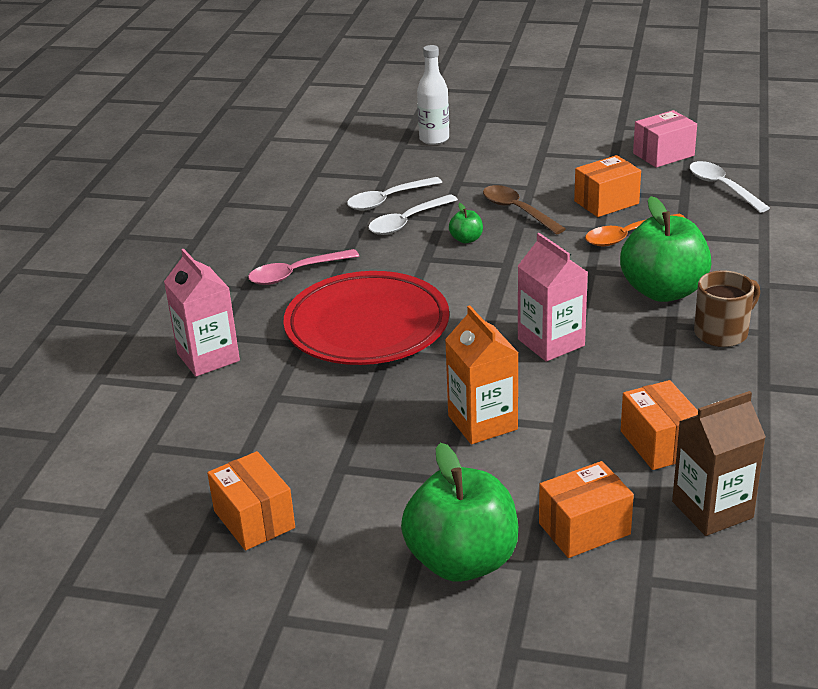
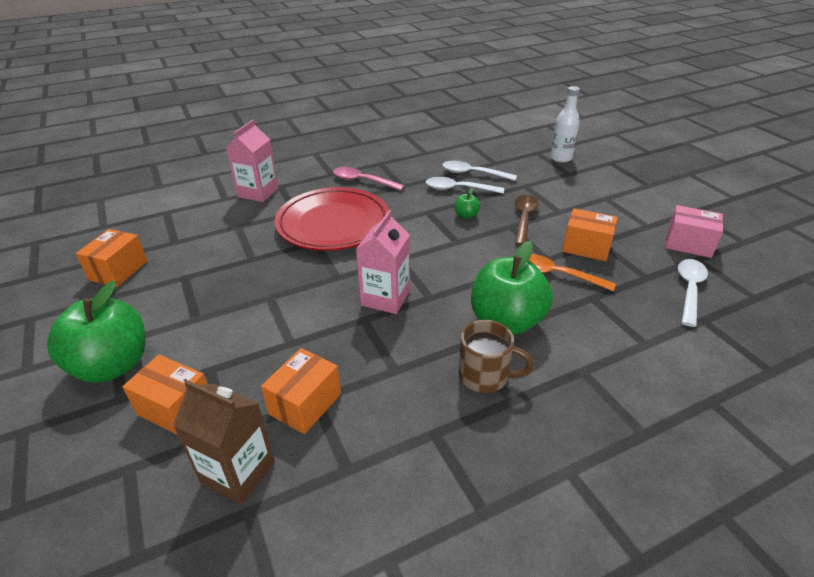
camera: 50 degrees right, 5 degrees up
(482, 422) = (268, 309): orange carton -> none

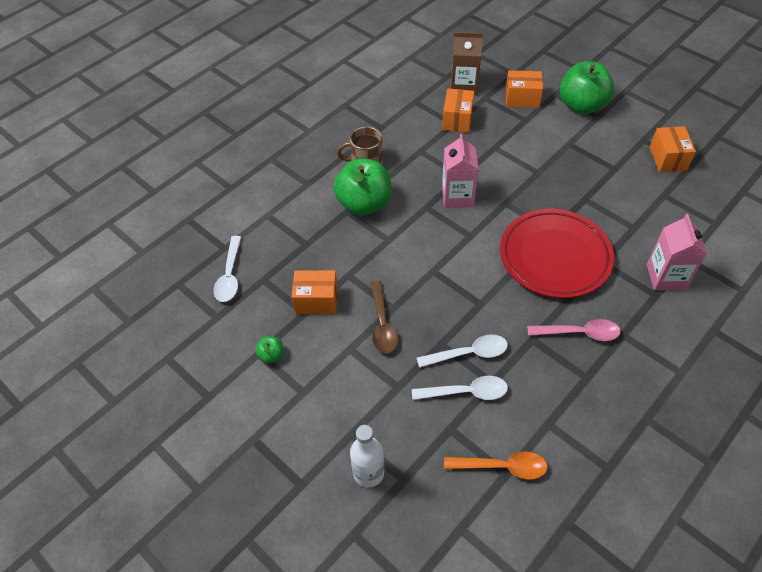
camera: 160 degrees right, 15 degrees up
(466, 215) = (440, 310): green apple -> green apple (271, 355)
(557, 274) = (337, 259): orange spoon -> orange spoon (502, 467)
(688, 244) = (221, 336): pink box -> none

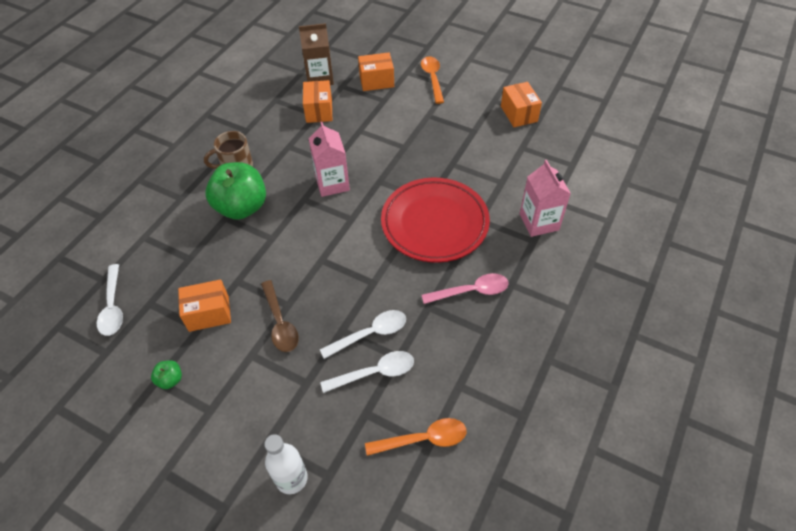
camera: 15 degrees left, 0 degrees up
(581, 106) = (432, 79): green apple -> orange spoon

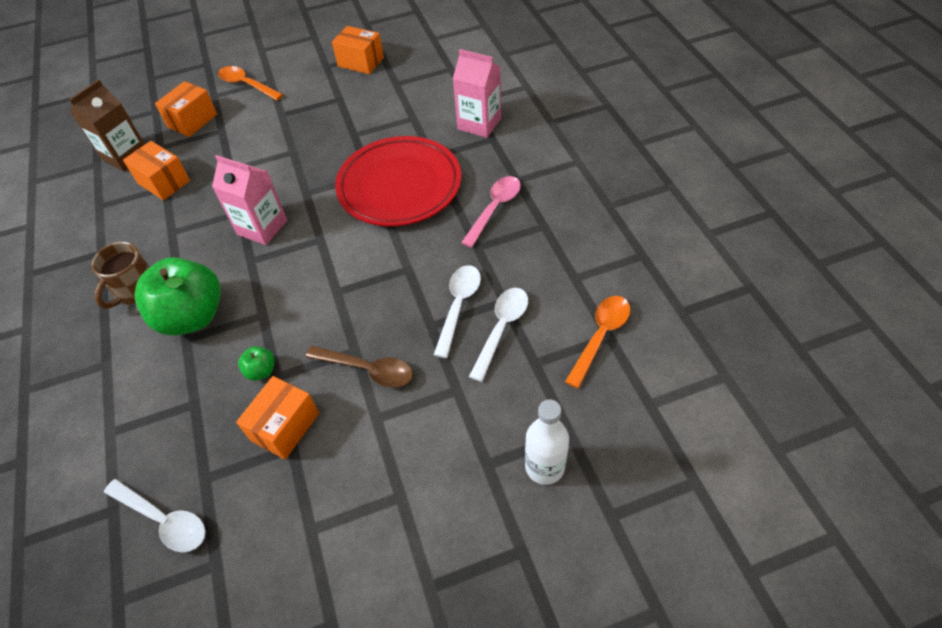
camera: 45 degrees left, 0 degrees up
(170, 380) = (324, 514): green apple -> green apple (261, 371)

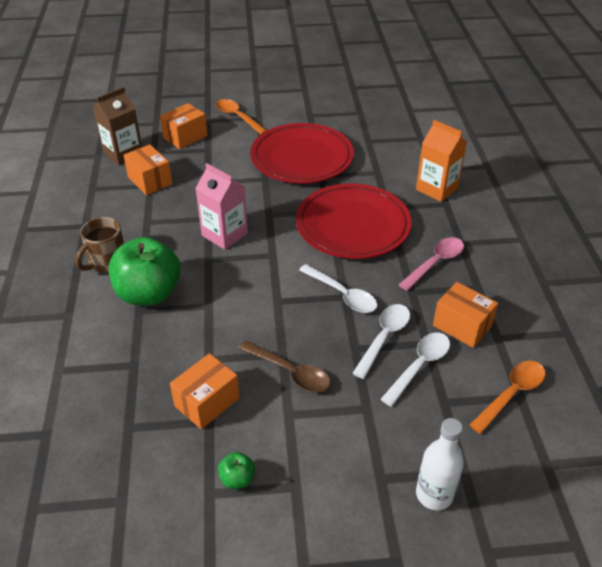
camera: 10 degrees right, 10 degrees down
(163, 520) = (86, 452): white spoon -> white spoon (342, 294)
(261, 371) = (197, 351): green apple -> green apple (237, 479)
(328, 119) = (302, 158): none -> red plate
(361, 62) = (341, 117): orange box -> orange box (462, 326)
(479, 123) = (436, 189): pink carton -> orange carton

